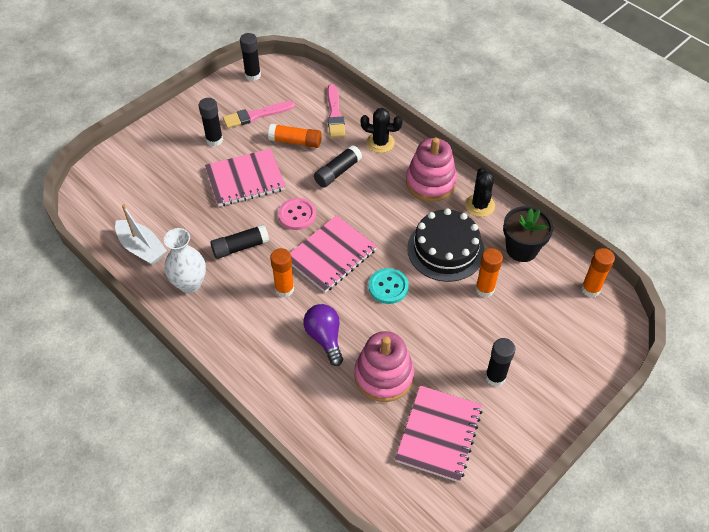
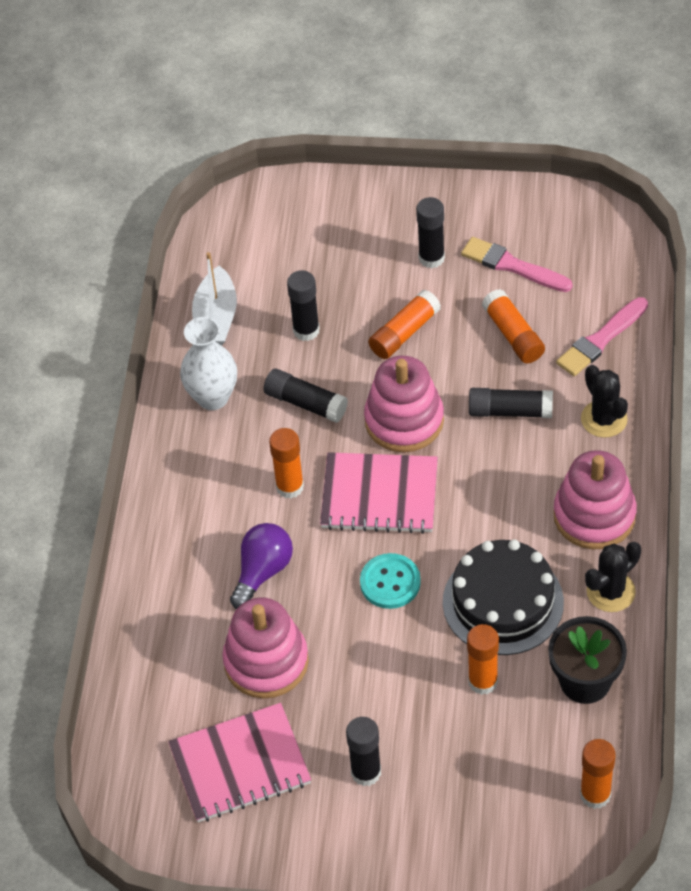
camera: 55 degrees right, 0 degrees up
(245, 179) = (404, 333): pink notebook -> orange glue stick
(253, 75) = (573, 212): black glue stick -> black glue stick (306, 330)
(297, 215) = (404, 420): pink button -> pink stacking toy

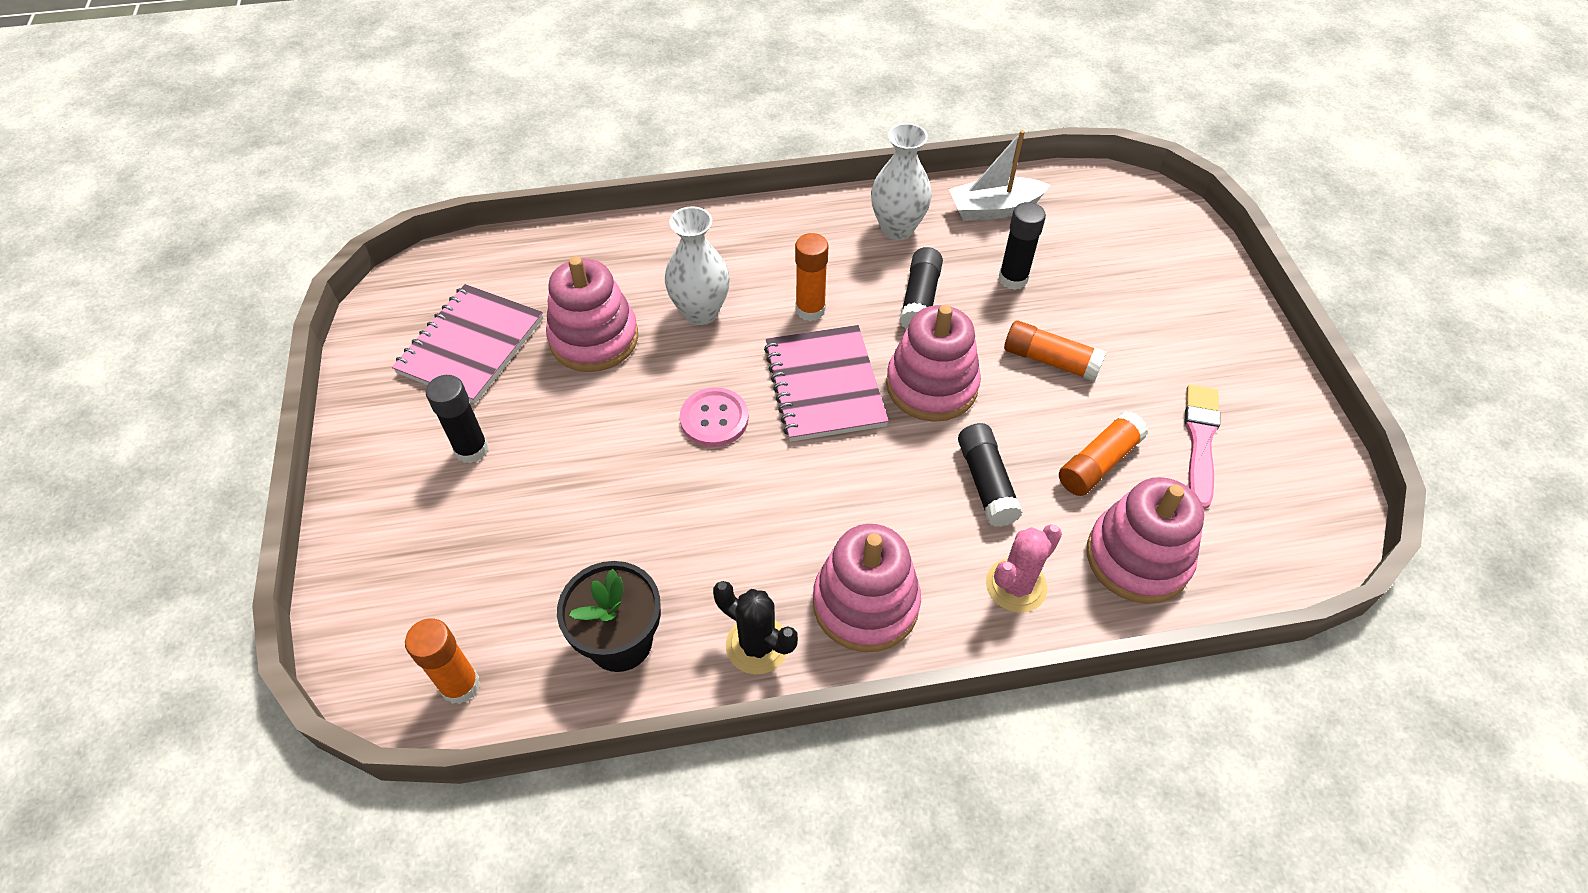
camera: 70 degrees right, 0 degrees up
(240, 765) = (471, 345): pink notebook -> pink notebook turned 60 degrees clockwise
(262, 572) = (700, 312): purple light bulb -> white vase
(390, 582) = (714, 419): turquoise button -> pink button
(431, 258) = (1167, 362): black glue stick -> none
(483, 681) = (602, 533): orange glue stick -> none
(503, 602) = (714, 531): black cake -> none
(601, 339) = (1137, 558): pink brush -> pink stacking toy
(604, 419) = (1016, 585): black cactus -> pink cactus

